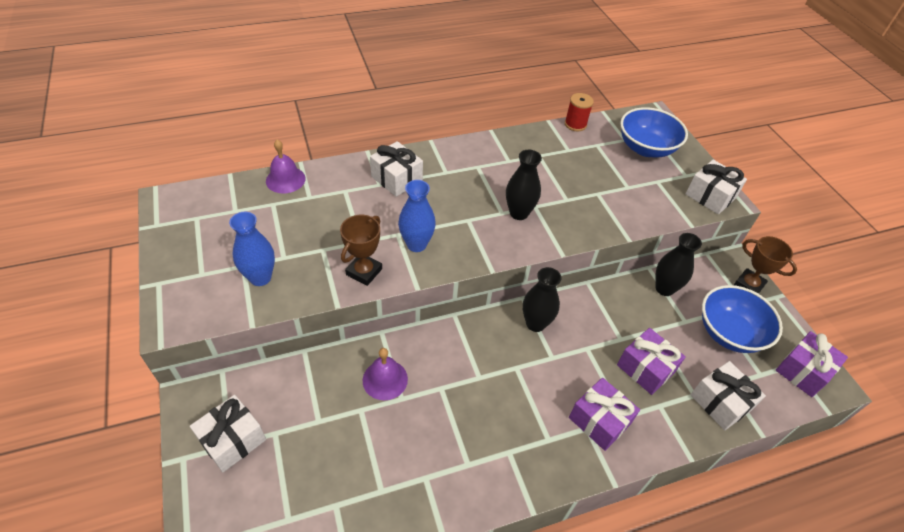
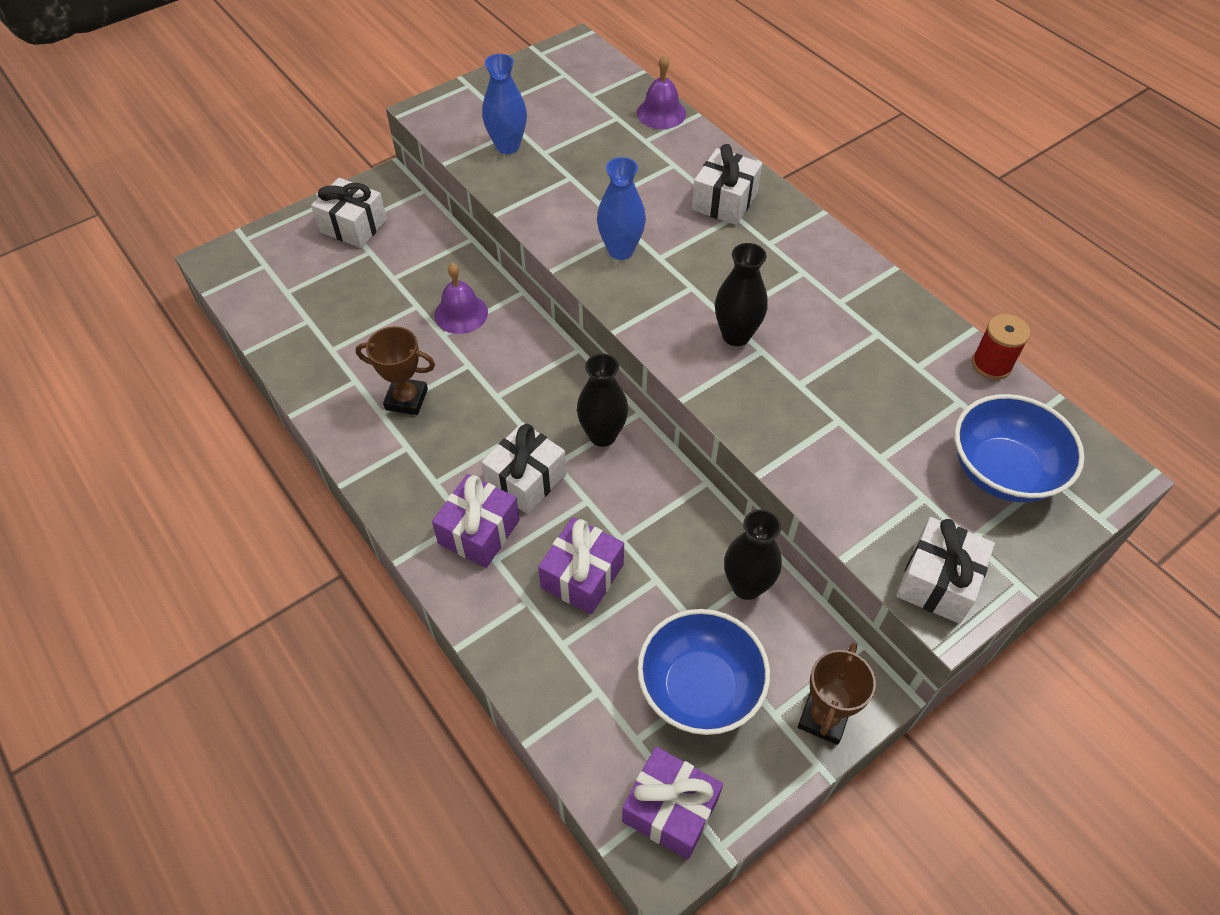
camera: 75 degrees right, 5 degrees up
(364, 272) = (554, 219): brown trophy -> brown trophy (406, 399)
(720, 402) = (561, 681): white gift -> white gift (526, 479)

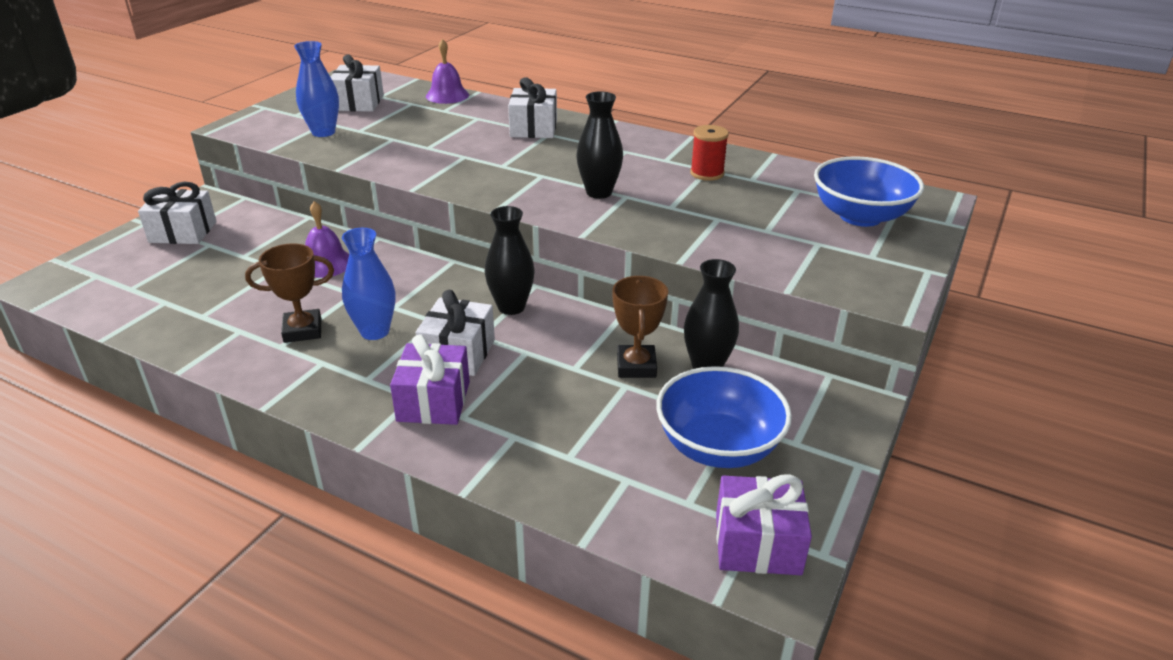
camera: 25 degrees left, 20 degrees down
(582, 576) = (556, 403): purple gift -> none
(620, 250) = (466, 168): blue vase -> blue vase (375, 331)
(823, 718) = (837, 431): brown trophy -> brown trophy (636, 366)
(937, 581) = (870, 285): white gift -> white gift (358, 103)
(991, 364) = (802, 167): red spool -> red spool (707, 173)

